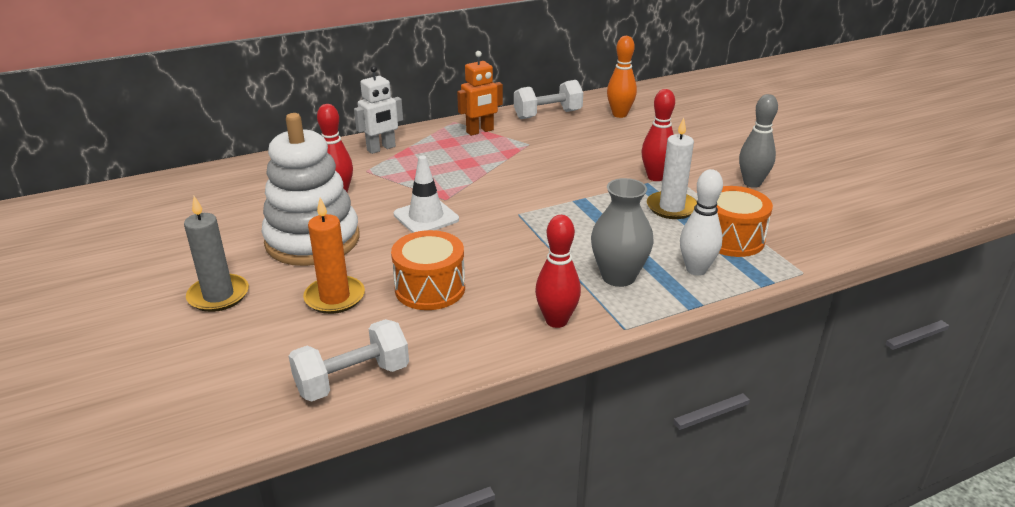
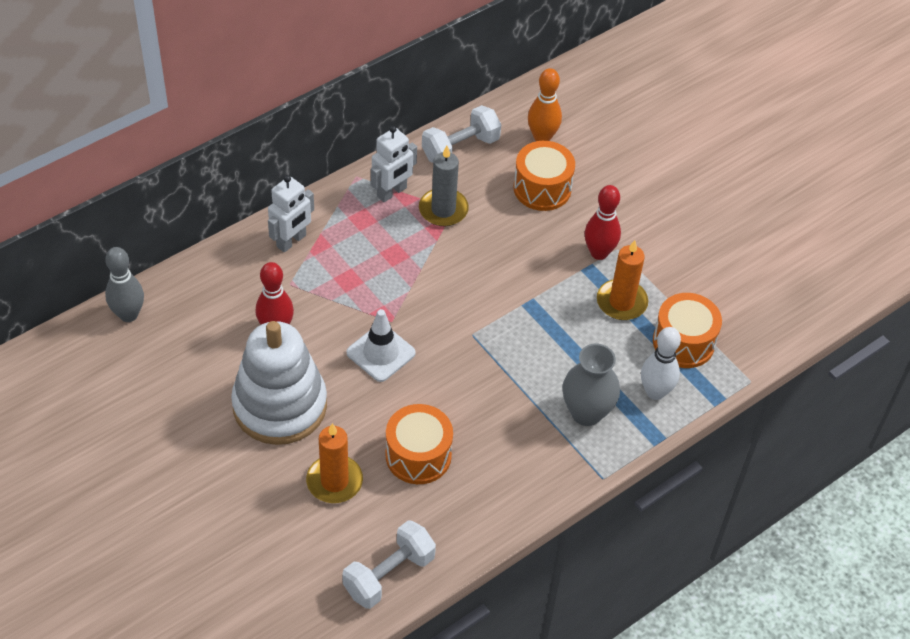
camera: 15 degrees left, 20 degrees up
(218, 295) = (224, 496): grey candle -> grey candle (443, 209)
(480, 131) = (392, 192): orange robot -> white robot
(556, 321) = (542, 478): red bowling pin -> none
(612, 139) = (542, 188): none -> orange drum
(671, 207) = (621, 302): white candle -> orange candle
(752, 183) = (697, 250): grey bowling pin -> grey bowling pin (128, 315)

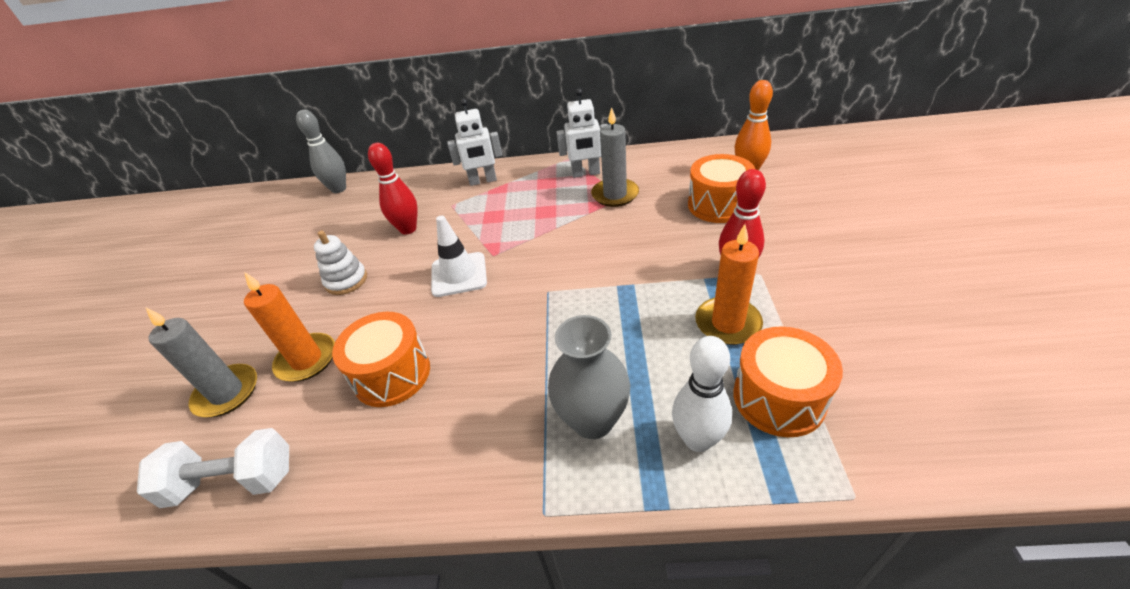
camera: 45 degrees right, 10 degrees down
(280, 405) = (346, 280): white stacking toy -> white stacking toy, size x0.46
(300, 536) = (227, 393): none -> grey candle
(460, 148) = (668, 161): white dumbbell -> none

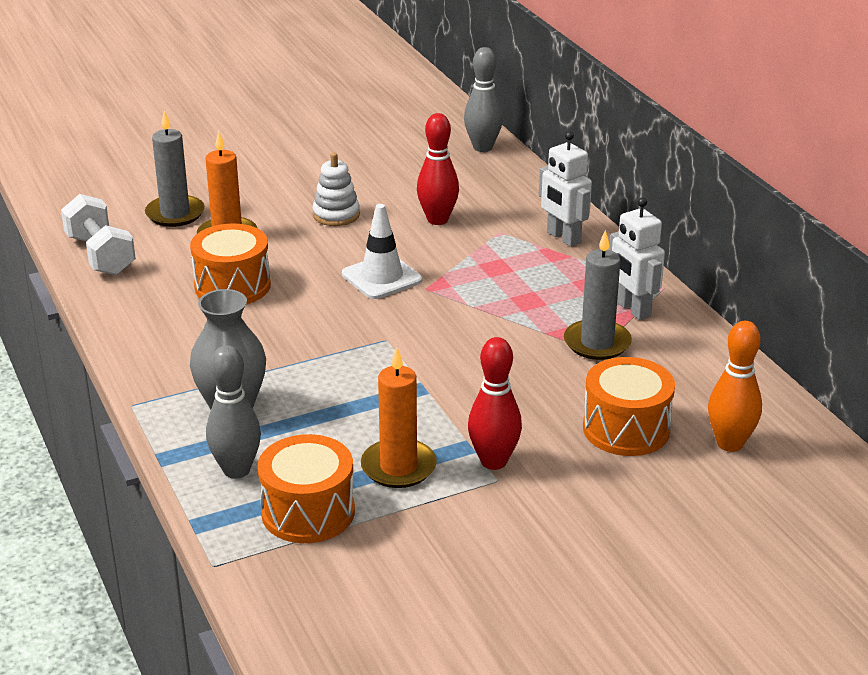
camera: 60 degrees right, 10 degrees down
(697, 440) = (236, 470): white bowling pin -> grey bowling pin

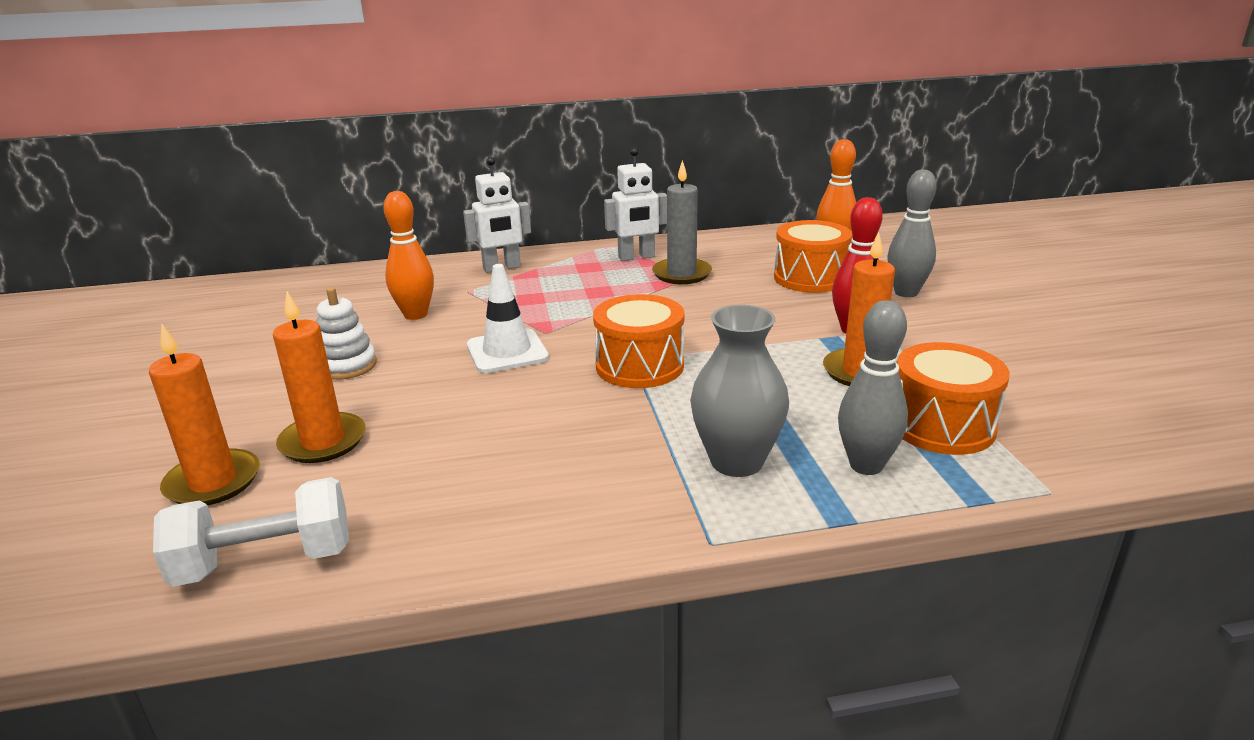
camera: 75 degrees left, 5 degrees down
(175, 214) = (213, 482): grey candle -> orange candle
(232, 286) = (455, 445): orange drum -> orange drum (639, 366)
(437, 220) = (415, 315): red bowling pin -> orange bowling pin
(482, 147) = (293, 282): grey bowling pin -> grey bowling pin (906, 292)

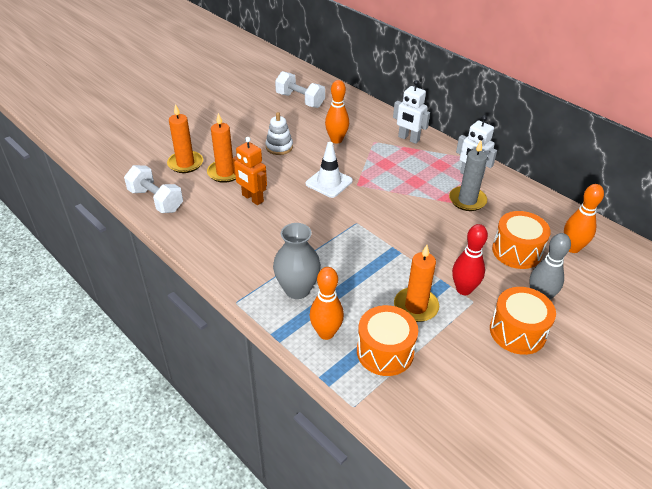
camera: 55 degrees right, 15 degrees up
(262, 312) = (300, 100): none -> white dumbbell
(442, 434) = (252, 198): none -> orange robot
(639, 366) = (352, 227): orange drum -> orange drum (517, 332)
(866, 465) = (326, 333): grey bowling pin -> orange bowling pin

